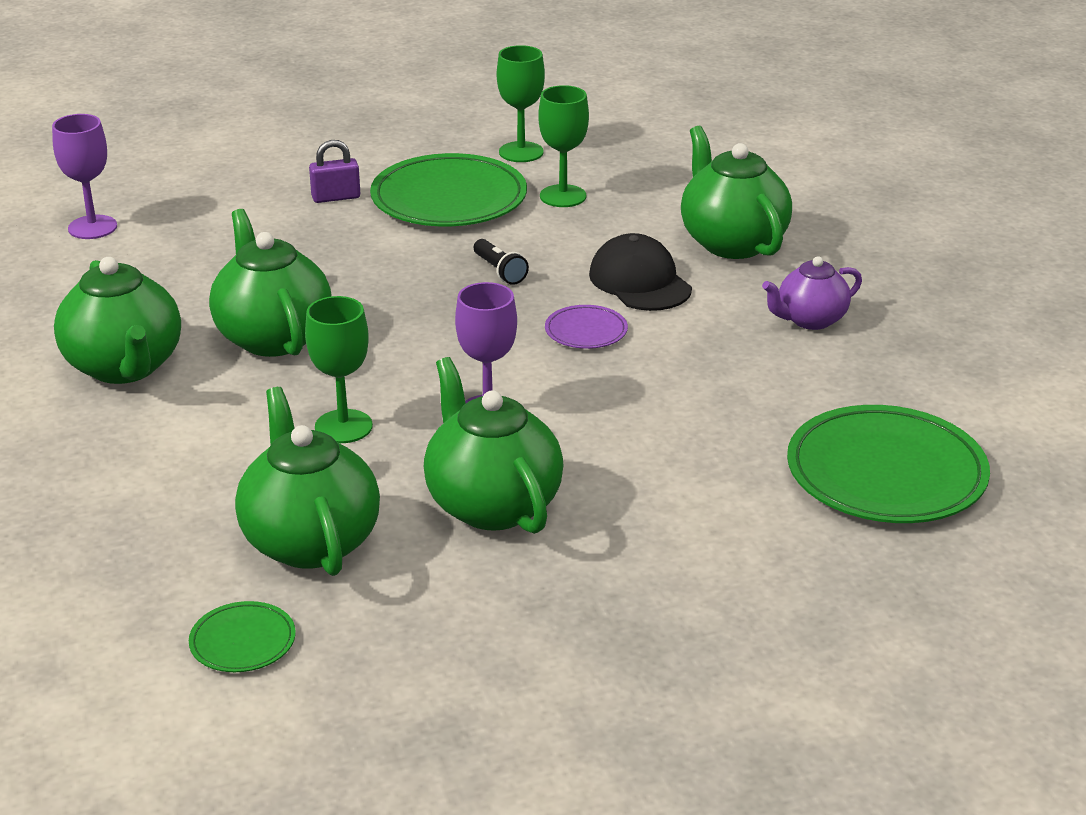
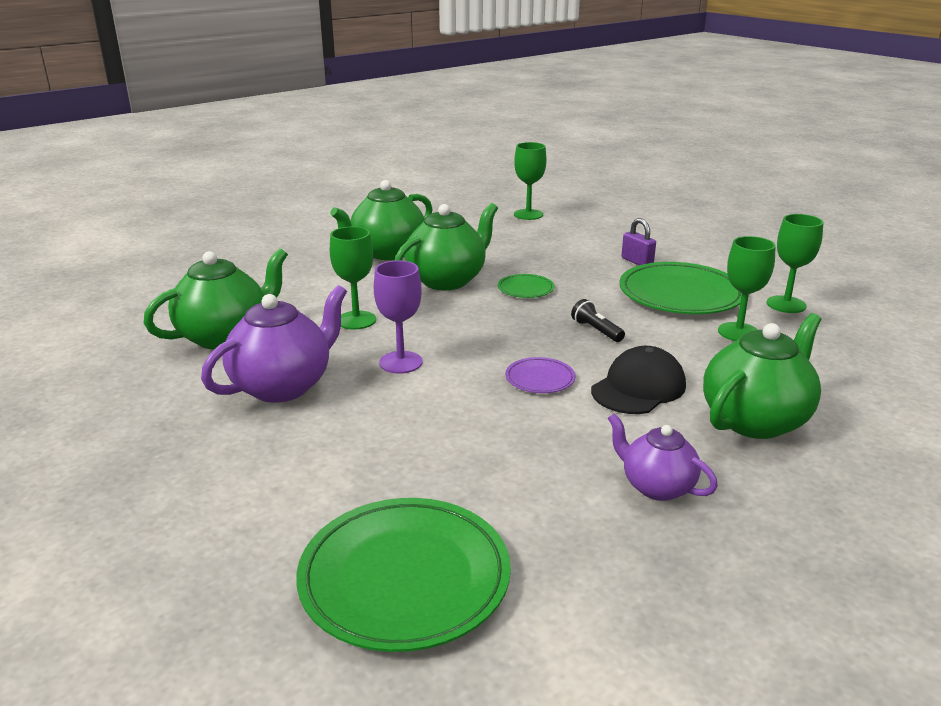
camera: 70 degrees right, 5 degrees down
(92, 227) = (528, 214): purple goblet -> green goblet
(243, 641) = (121, 339): green plate -> green plate (525, 289)
(492, 505) = (283, 386): green teapot -> purple teapot
(499, 271) = (596, 330): black flashlight -> black flashlight turned 105 degrees clockwise

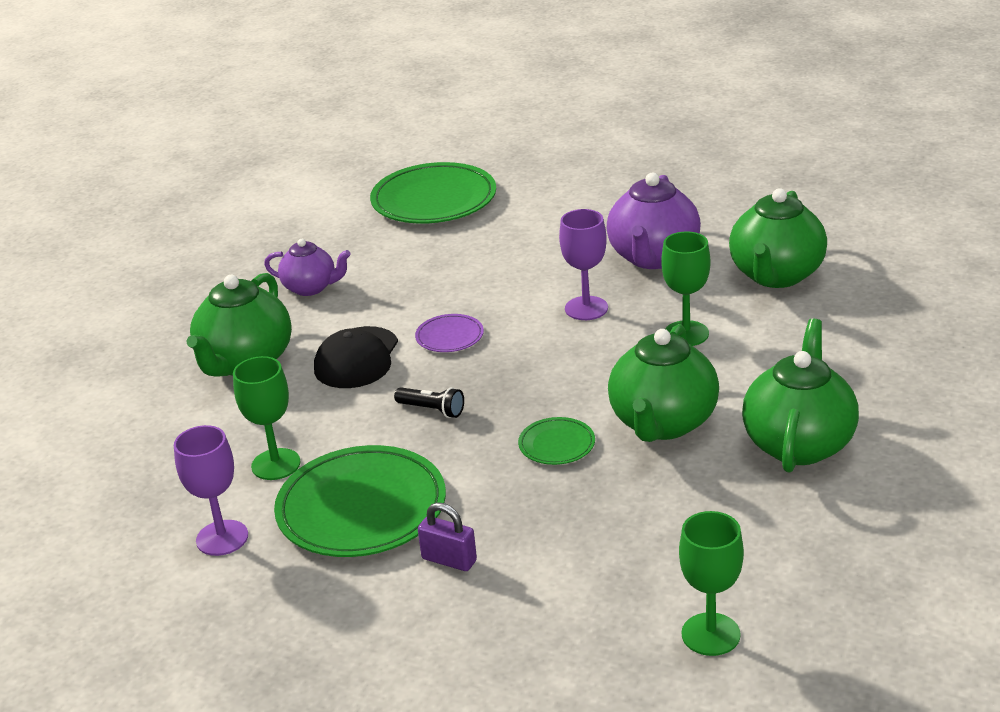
camera: 155 degrees right, 5 degrees up
(786, 304) = (222, 538): green goblet -> purple goblet

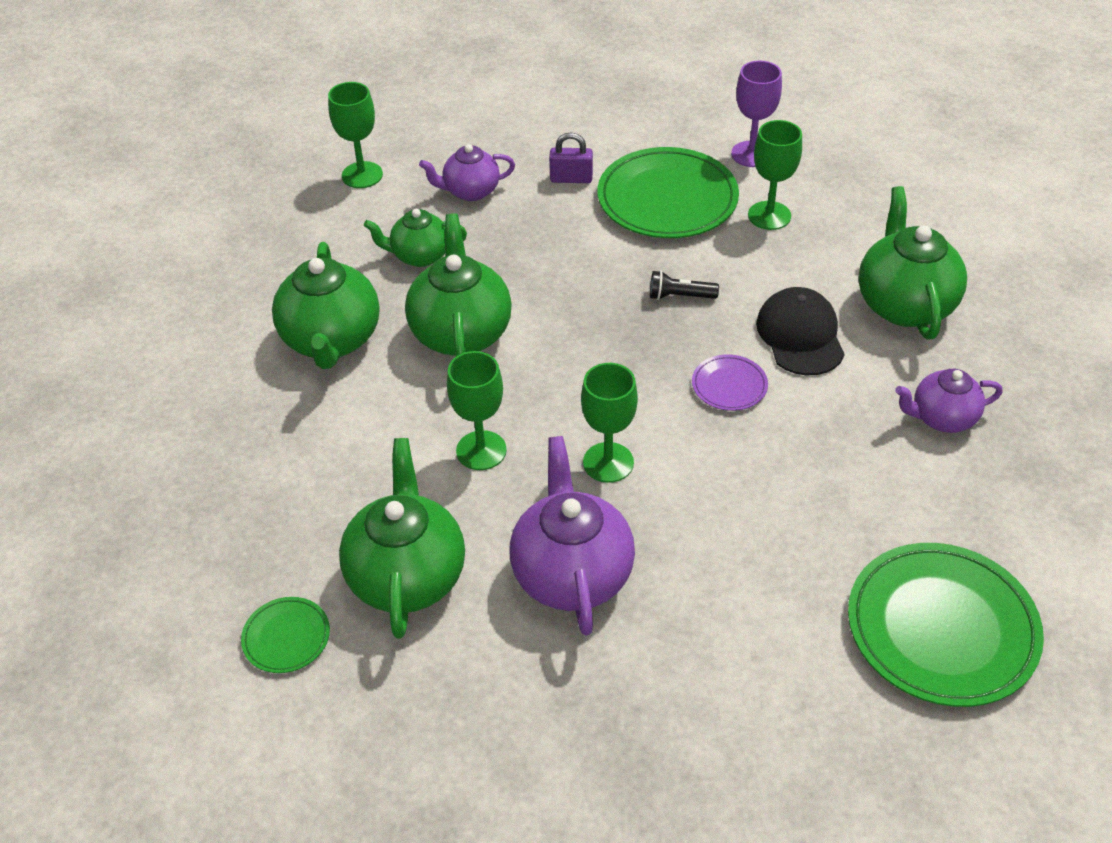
camera: 155 degrees right, 15 degrees up
(556, 444) = (545, 289): green plate -> green plate (286, 637)
(579, 574) = (470, 191): none -> purple teapot
(586, 308) = (608, 462): purple goblet -> green goblet
(675, 508) = (419, 256): none -> green teapot

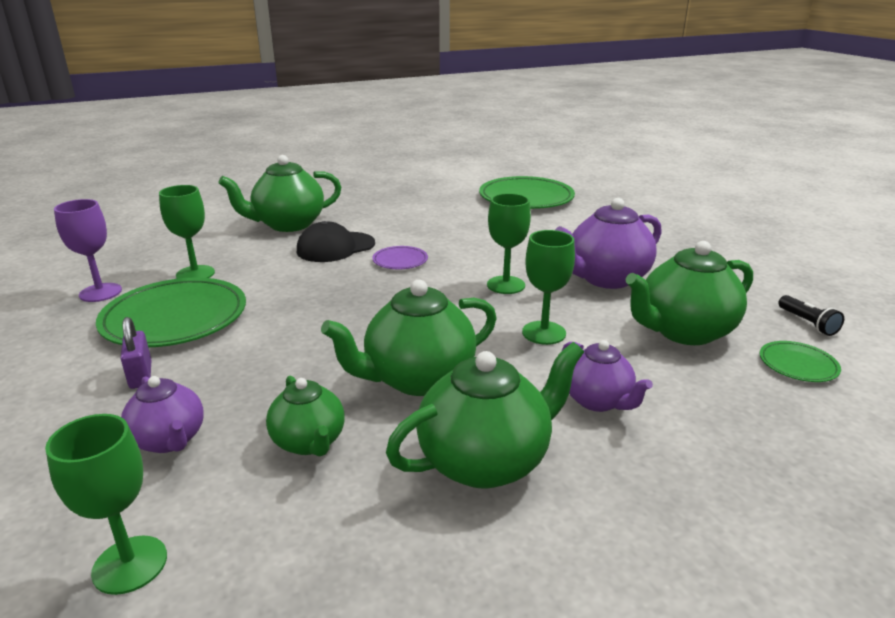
camera: 115 degrees left, 20 degrees down
(679, 296) = (313, 291): black flashlight -> black flashlight (807, 323)
(942, 418) = (385, 208): purple teapot -> purple teapot (598, 401)

